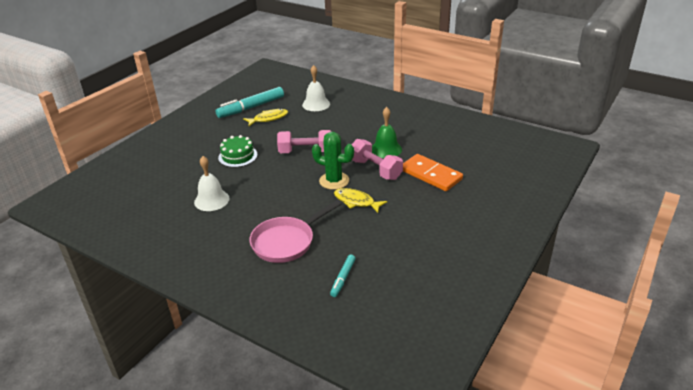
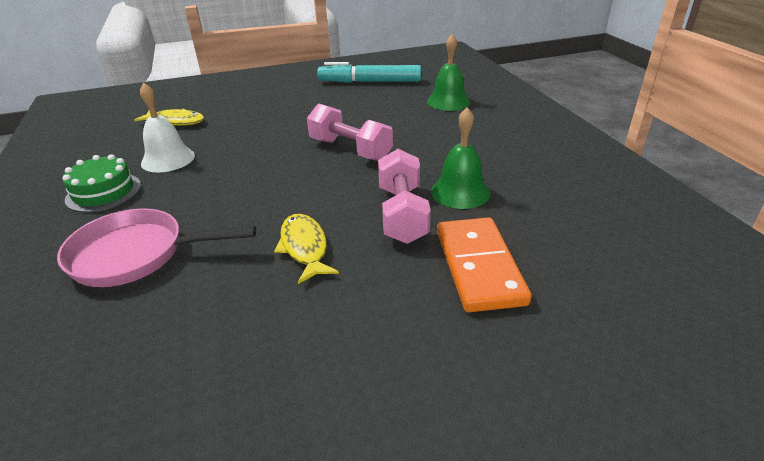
camera: 40 degrees right, 0 degrees up
(238, 156) = (273, 124): green cake -> green cake (103, 192)
(268, 119) = (369, 98): yellow fish -> yellow fish (175, 121)
(316, 104) = (448, 101): white bell -> green bell
(334, 181) = (324, 202): green cactus -> none
(343, 278) = (87, 366): turquoise marker -> none

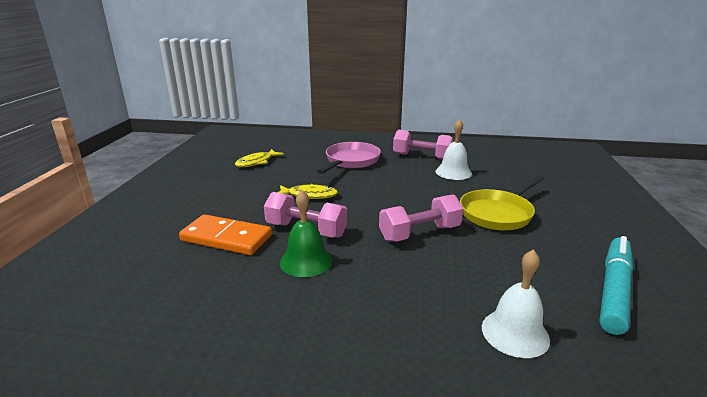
camera: 115 degrees right, 10 degrees down
(103, 192) = (422, 157): green cake -> pink dumbbell
(175, 121) = (521, 178): yellow fish -> yellow fish (256, 162)
(278, 123) = (498, 213): none -> yellow pan
(448, 101) = (515, 333): green bell -> white bell

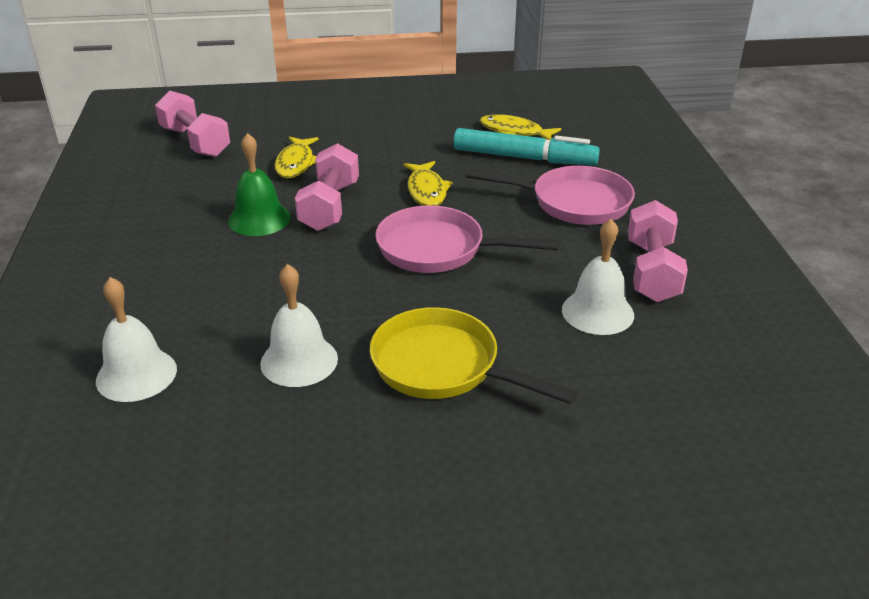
camera: 75 degrees right, 10 degrees up
(226, 238) = (296, 163): orange domino -> yellow fish
(381, 200) = (438, 249): none -> pink pan
(420, 233) = (348, 291): pink dumbbell -> pink dumbbell (195, 142)
(494, 257) = (299, 361): none -> white bell
(614, 290) = (232, 478): turquoise marker -> turquoise marker (524, 158)

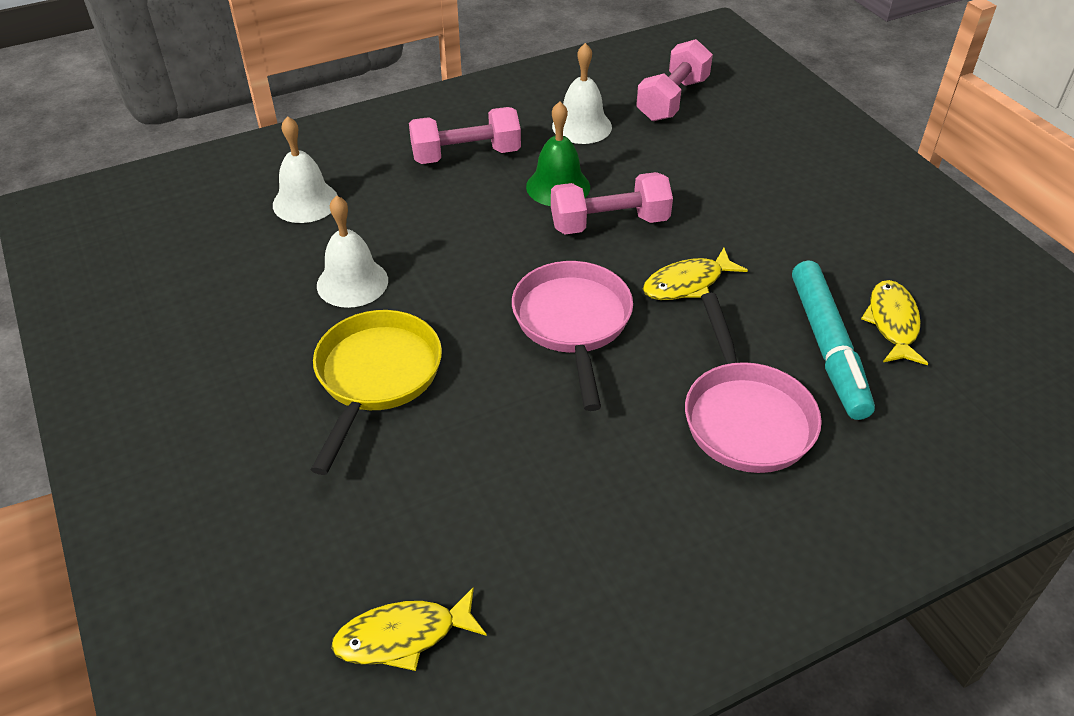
camera: 70 degrees right, 10 degrees up
(296, 163) = (678, 174): yellow fish -> yellow fish (403, 636)
(597, 312) = (516, 481): white bell -> white bell (582, 126)
(651, 271) = (627, 521): pink dumbbell -> pink dumbbell (466, 155)

